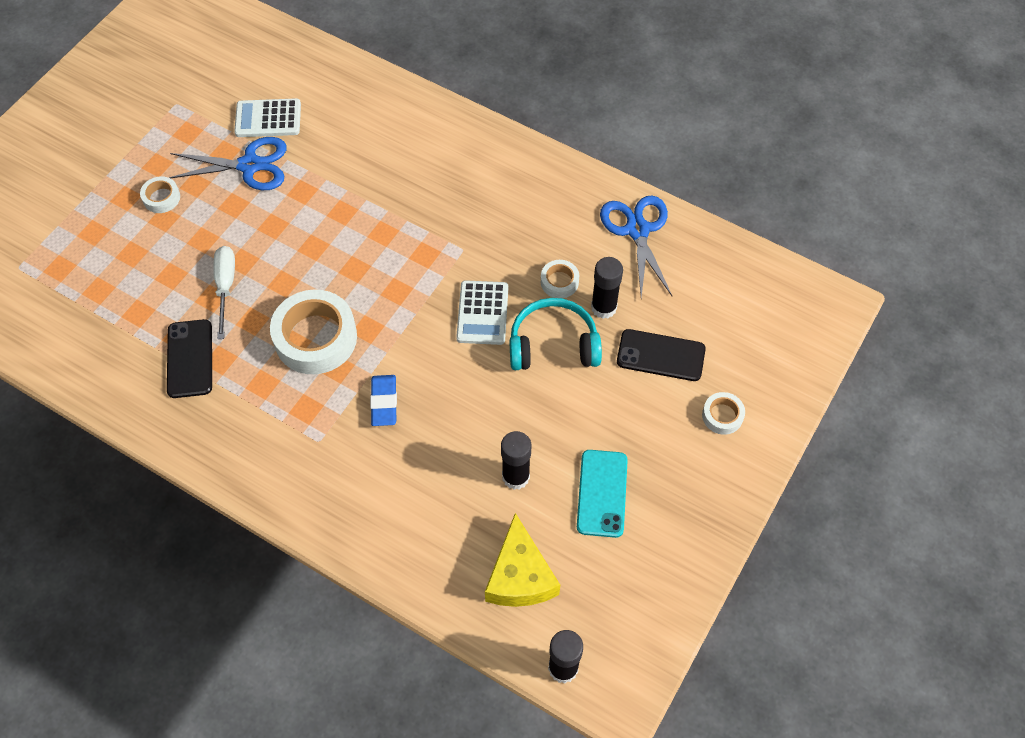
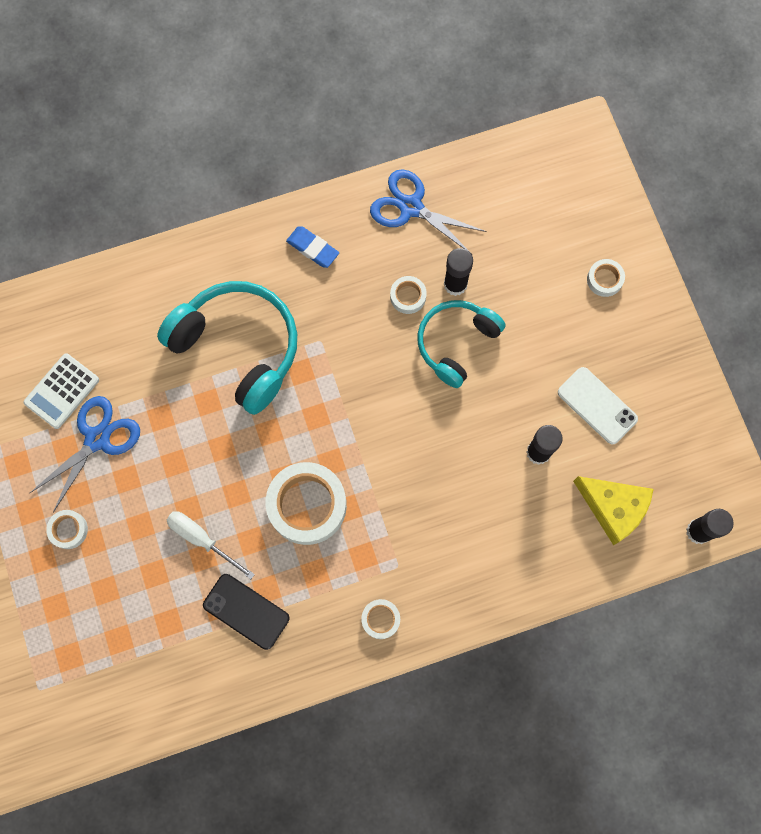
camera: 50 degrees left, 15 degrees up
(261, 461) = (380, 619): none -> white tape
(384, 402) = (404, 497): blue eraser -> blue eraser (313, 248)
(404, 200) = (238, 348): none -> turquoise headphones
(482, 313) = (388, 370): white calculator -> none
(602, 493) = (597, 406): turquoise phone -> white phone
(660, 355) = (526, 279): black phone -> none

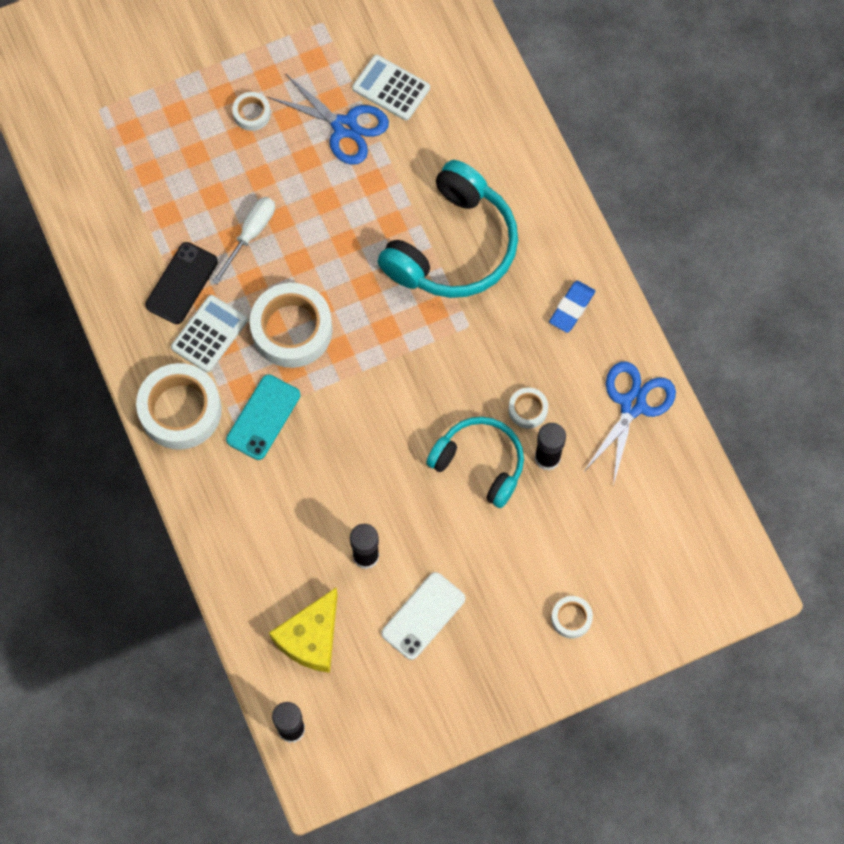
camera: 85 degrees right, 5 degrees down
(303, 586) = (209, 334): none -> white calculator
(380, 619) = (180, 410): white tape -> white tape, size x2.09
(395, 538) = (263, 417): none -> turquoise phone

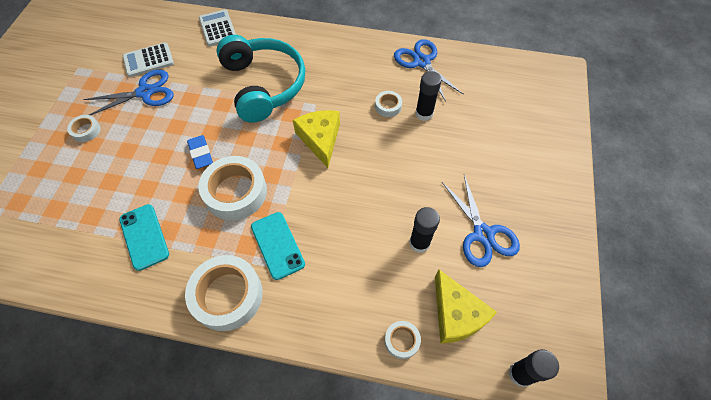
camera: 55 degrees left, 10 degrees down
(182, 283) = (144, 236): black phone -> turquoise phone
(209, 334) = (193, 242): white calculator -> white calculator (218, 28)
(250, 235) = (155, 177): white screwdriver -> none
(422, 366) = (320, 139): none -> yellow cheese
(423, 616) = (483, 234): white phone -> blue scissors
(479, 464) = (403, 146): turquoise headphones -> none
(571, 618) = (532, 157): white tape -> white tape (402, 341)
(572, 308) = (346, 56): blue eraser -> blue eraser (201, 154)

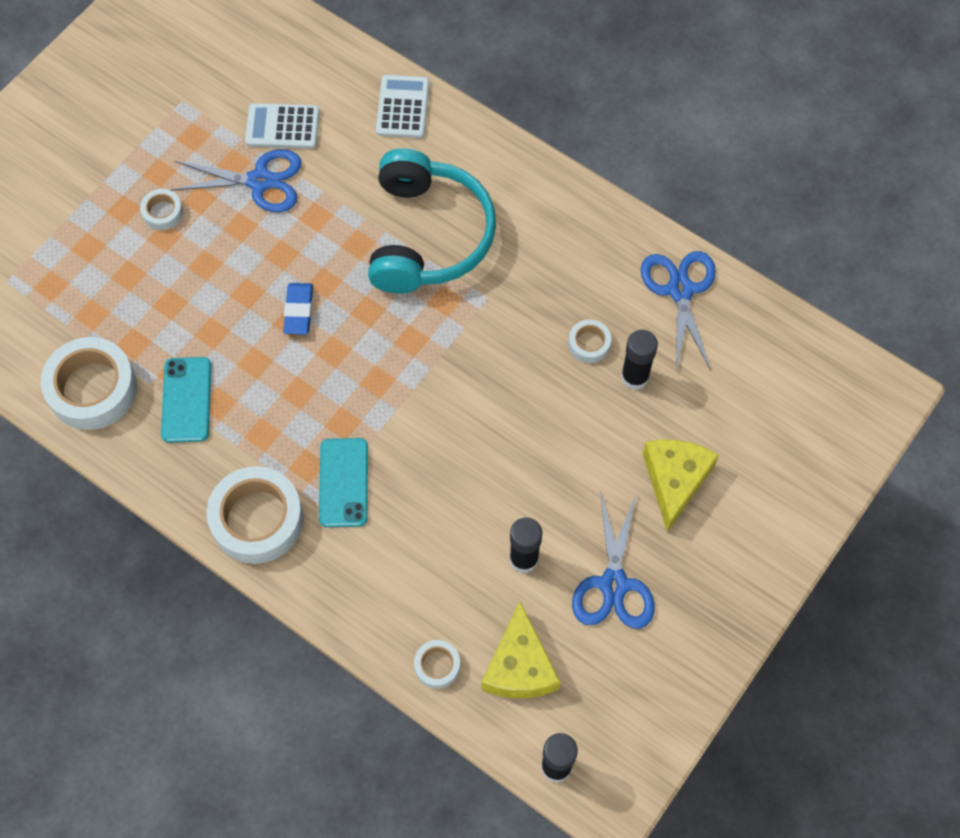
camera: 25 degrees right, 5 degrees up
(235, 192) = (321, 387): white tape -> white tape (92, 389)
(320, 139) = (467, 356): yellow cheese -> yellow cheese (675, 480)

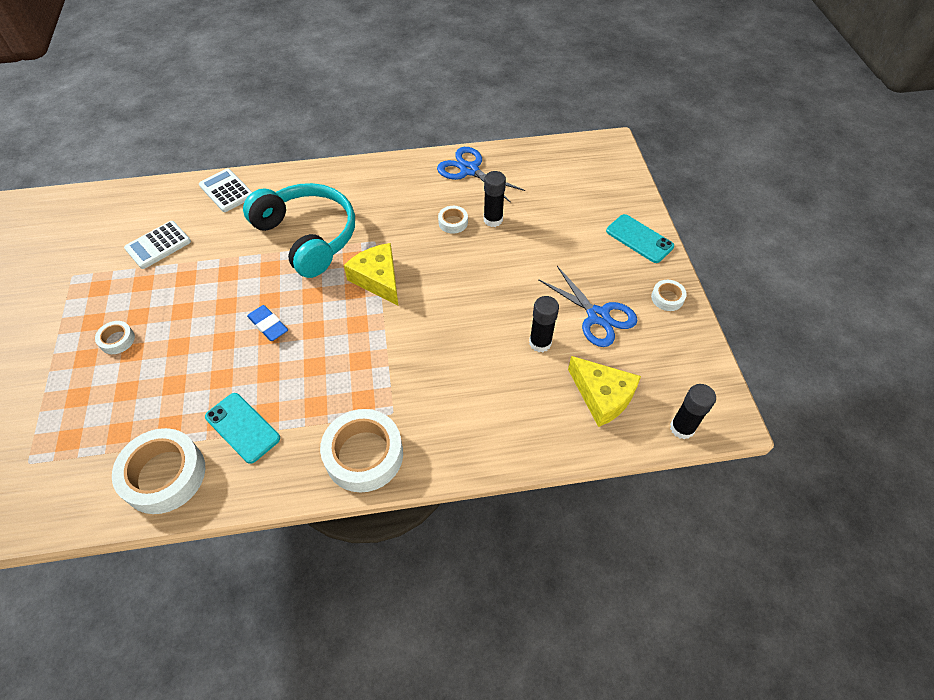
camera: 45 degrees left, 10 degrees down
(260, 181) = (171, 280): blue scissors -> none
(343, 482) = (396, 390): turquoise phone -> turquoise phone (639, 239)
(437, 666) = (560, 437): white tape -> white tape (667, 298)
(675, 480) = (567, 248): yellow cheese -> yellow cheese (378, 279)

